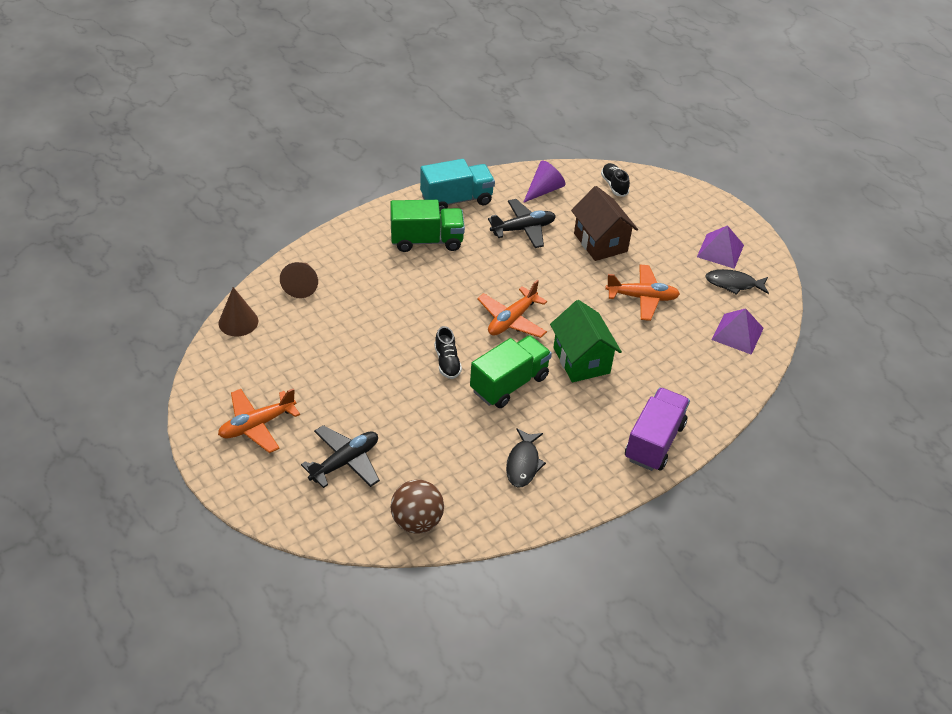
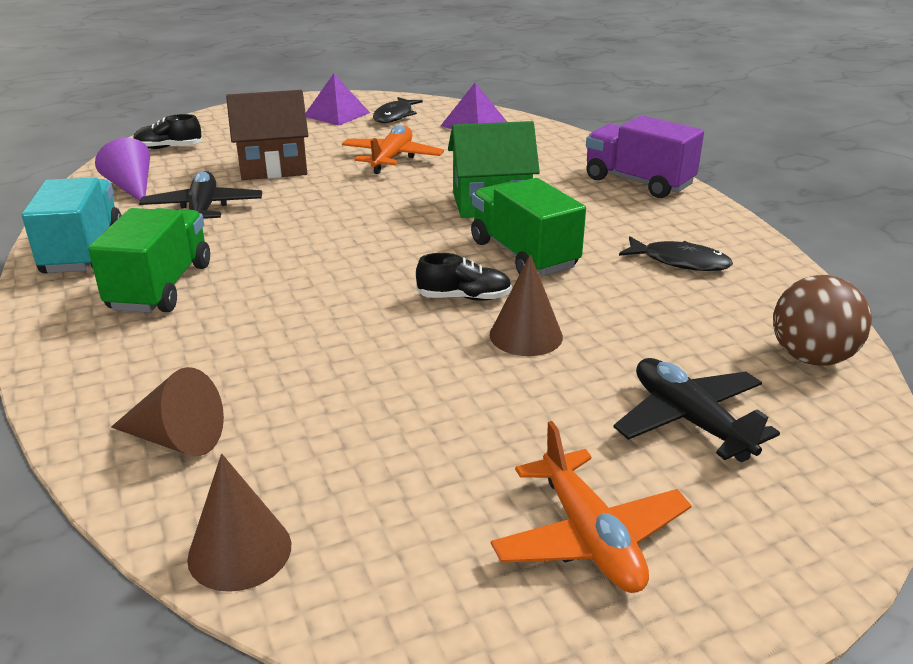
camera: 75 degrees left, 15 degrees down
(412, 392) = (526, 335): none -> brown cone
(512, 320) = (393, 239): orange plane -> none

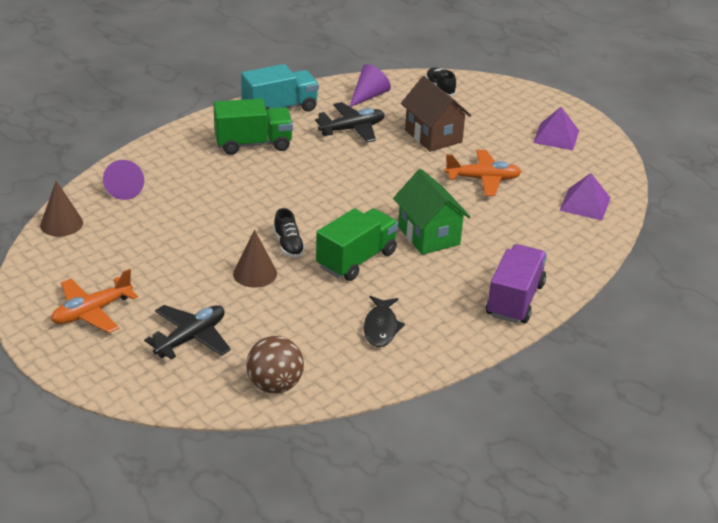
camera: 70 degrees right, 5 degrees up
(176, 439) = (126, 188): brown cone -> purple cone
(395, 116) = (574, 163): black fish -> none

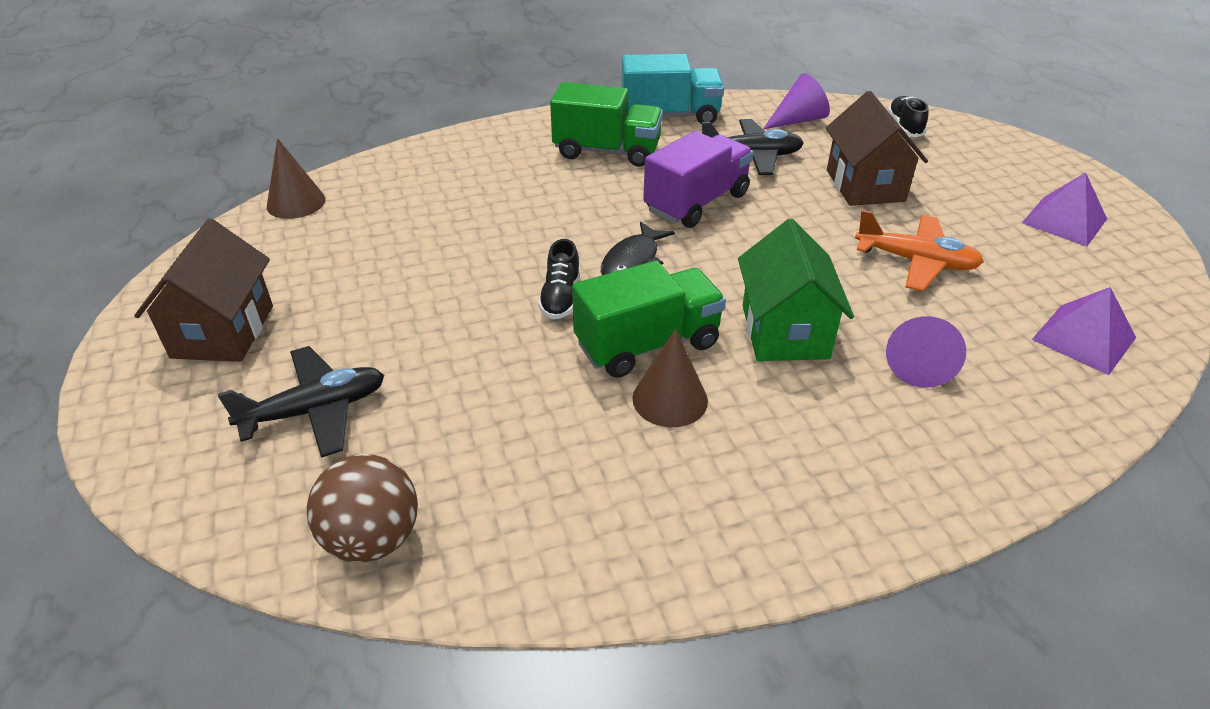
camera: 25 degrees right, 5 degrees up
(92, 312) = (223, 331): orange plane -> brown house
(126, 188) = (408, 175): purple cone -> purple cone (918, 363)
(255, 273) = (483, 329): brown cone -> brown cone (670, 399)
(381, 327) = (617, 477): black fish -> black fish (632, 261)
(514, 300) = (886, 489): purple truck -> purple truck (696, 202)

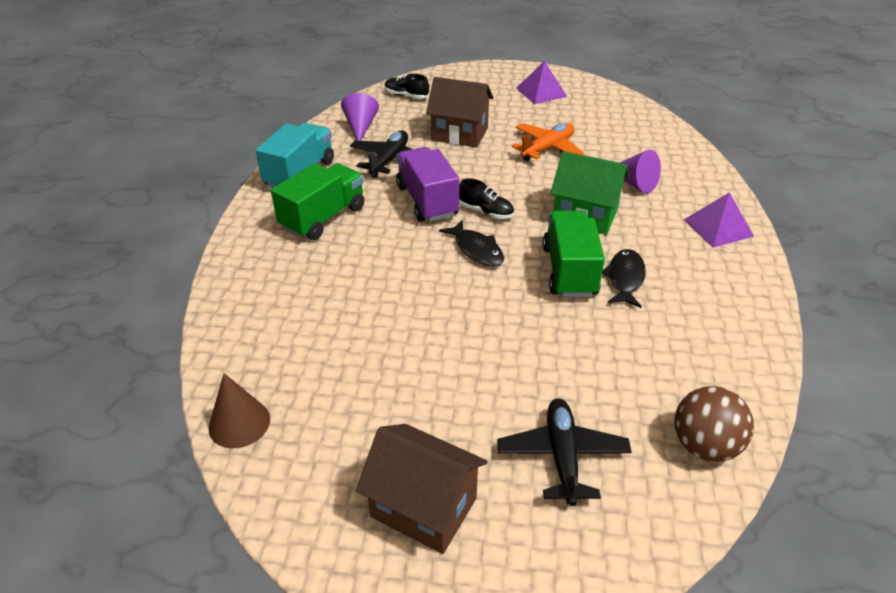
camera: 65 degrees left, 0 degrees up
(560, 297) = (497, 294): black shoe -> black shoe (486, 212)
(670, 399) = (625, 278): brown cone -> black fish
(1083, 338) = (638, 130): purple pyramid -> purple pyramid (718, 228)

